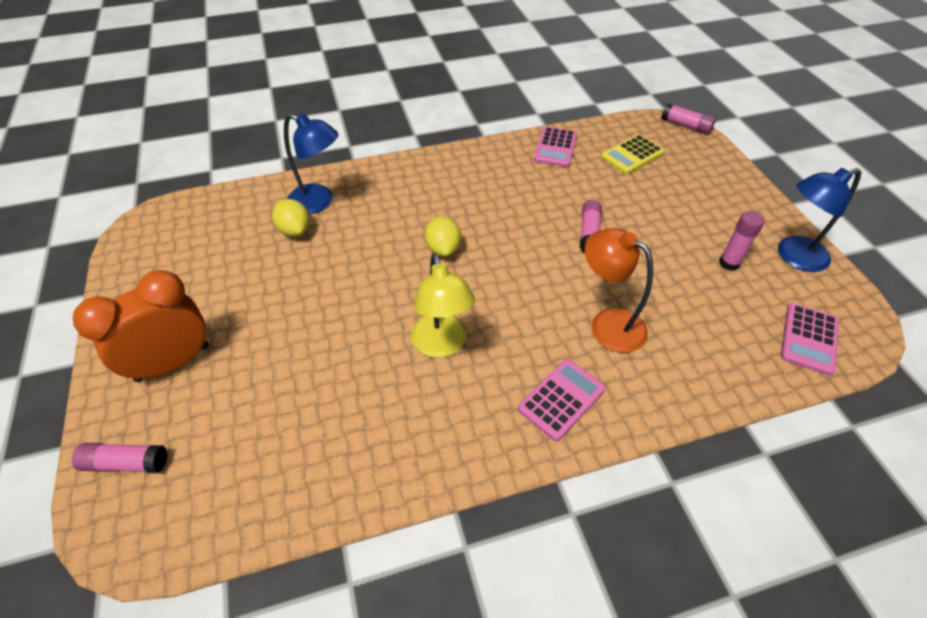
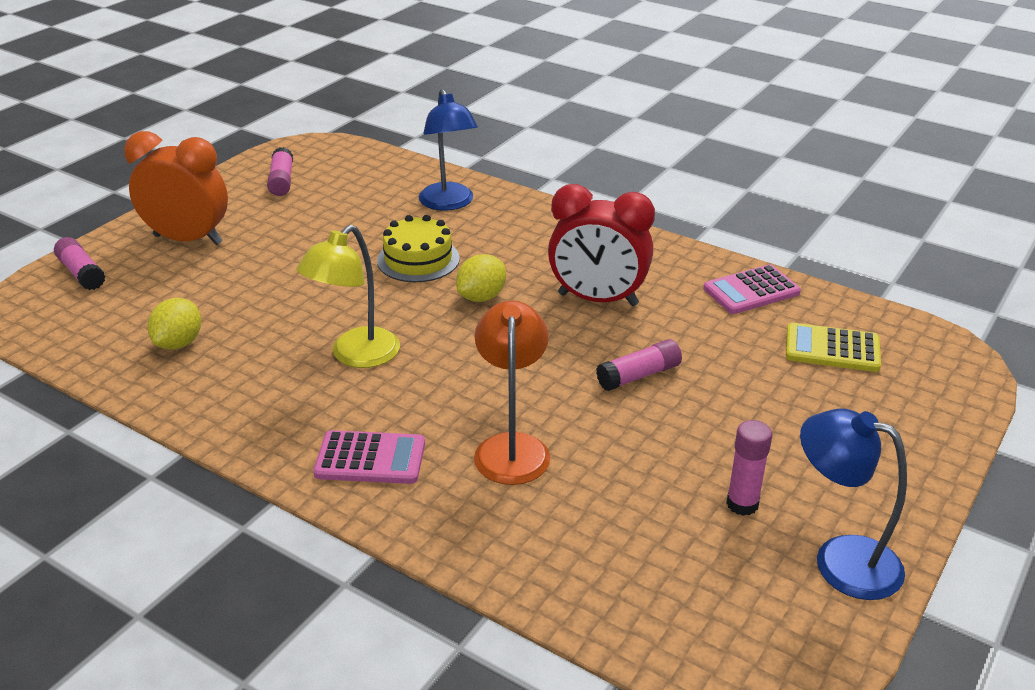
camera: 50 degrees right, 15 degrees down
(295, 230) = (397, 211): yellow lemon -> yellow lemon (179, 343)
(366, 253) = (418, 259): none -> yellow cake
(501, 204) = (597, 300): none -> red clock
(685, 125) = (972, 366): pink glue stick -> pink glue stick (282, 181)
(809, 339) = (693, 624): pink calculator -> none

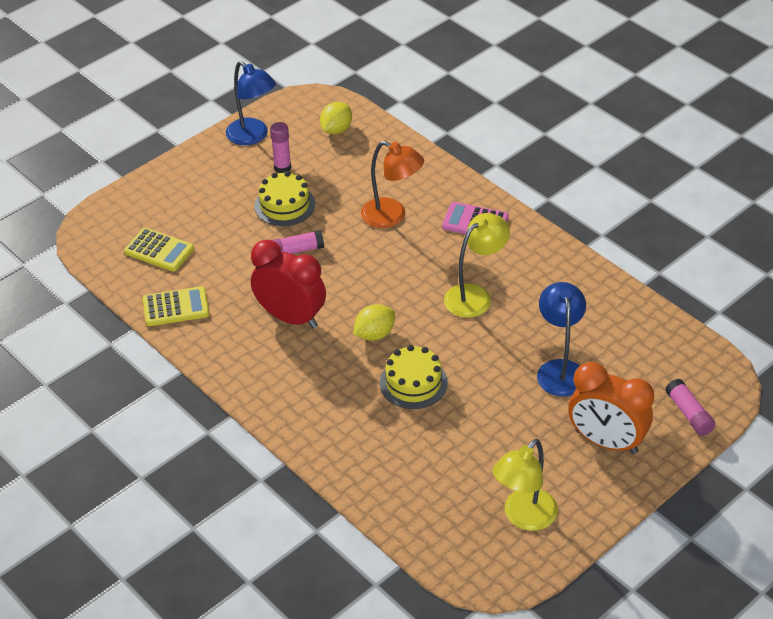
camera: 165 degrees left, 10 degrees up
(179, 343) = (598, 326): yellow lemon -> yellow lemon (336, 130)
(282, 181) = (523, 517): pink glue stick -> yellow lamp
(449, 203) = (370, 452): blue lamp -> blue lamp (560, 369)
(512, 447) = (392, 216): orange lamp -> orange lamp turned 75 degrees counterclockwise
(696, 439) = (284, 205): none -> yellow cake
(751, 291) = (176, 307): pink calculator -> yellow calculator

